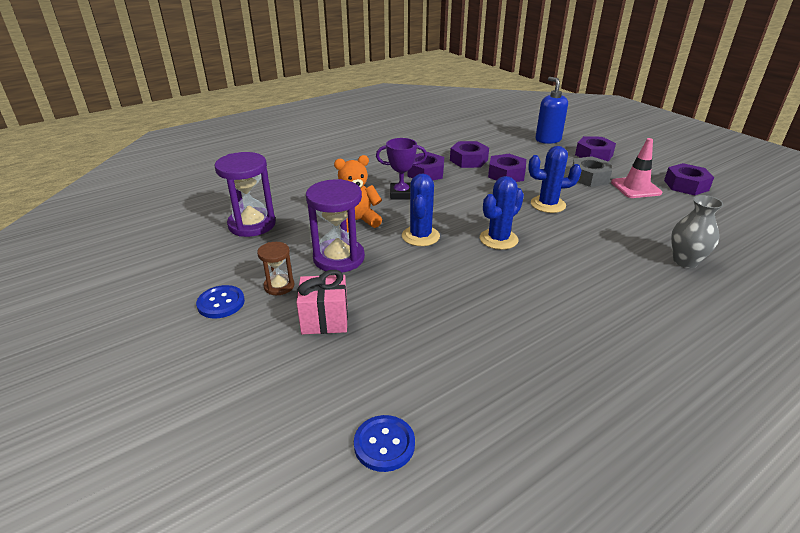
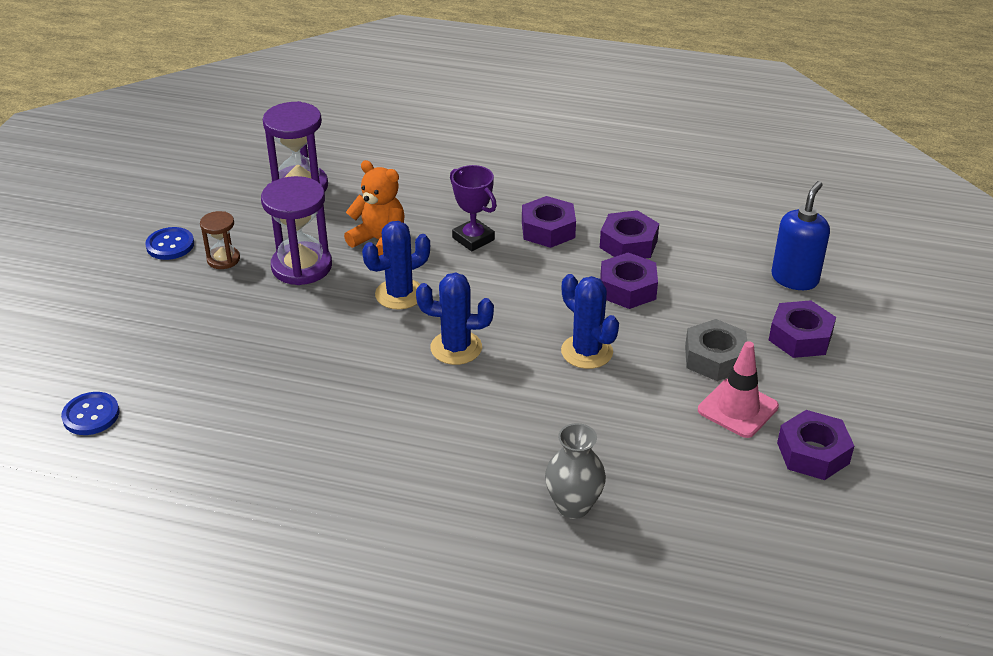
camera: 50 degrees right, 5 degrees up
(325, 319) = (203, 309): pink gift -> none

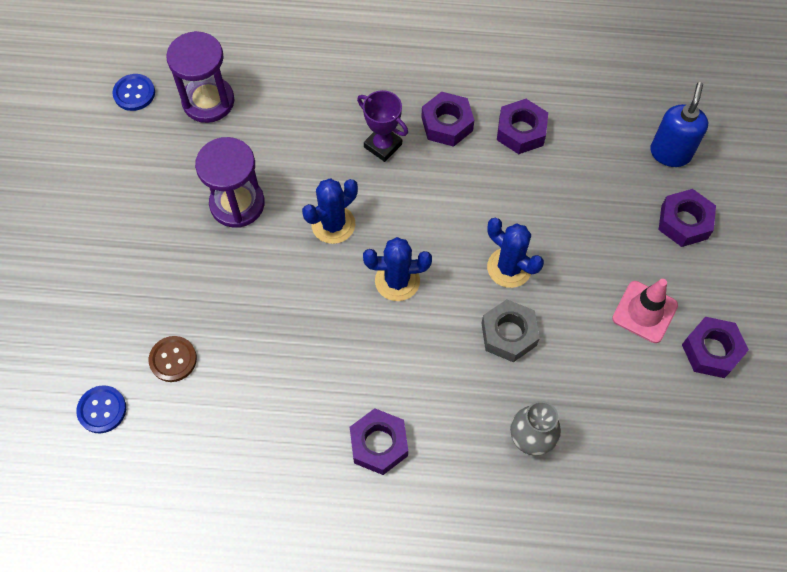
camera: 10 degrees left, 25 degrees up
(170, 245) = (109, 195): blue button -> blue button (134, 93)
(185, 383) = (173, 359): none -> brown button
(223, 259) = (163, 206): brown hourglass -> none
(379, 241) = (299, 161): orange teddy bear -> none
(627, 288) = (530, 187): purple nut -> purple nut (379, 444)
(715, 358) = (617, 258): grey nut -> grey nut (508, 334)

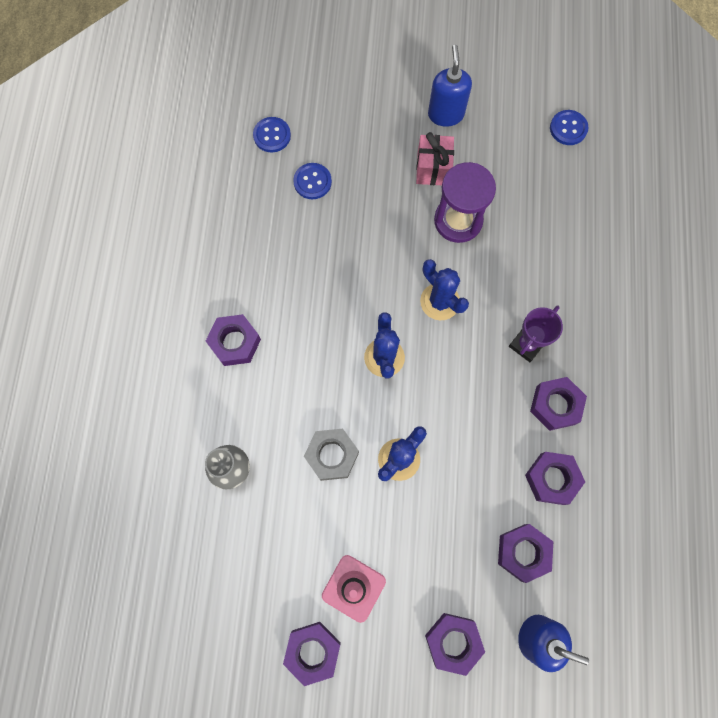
camera: 90 degrees right, 10 degrees up
(99, 212) = (445, 114): none -> blue soap dispenser
(169, 227) = (433, 169): none -> pink gift
(173, 359) = (312, 182): brown button -> blue button
(208, 101) = (564, 189): purple hourglass -> none
(593, 159) = (523, 552): none -> purple nut

